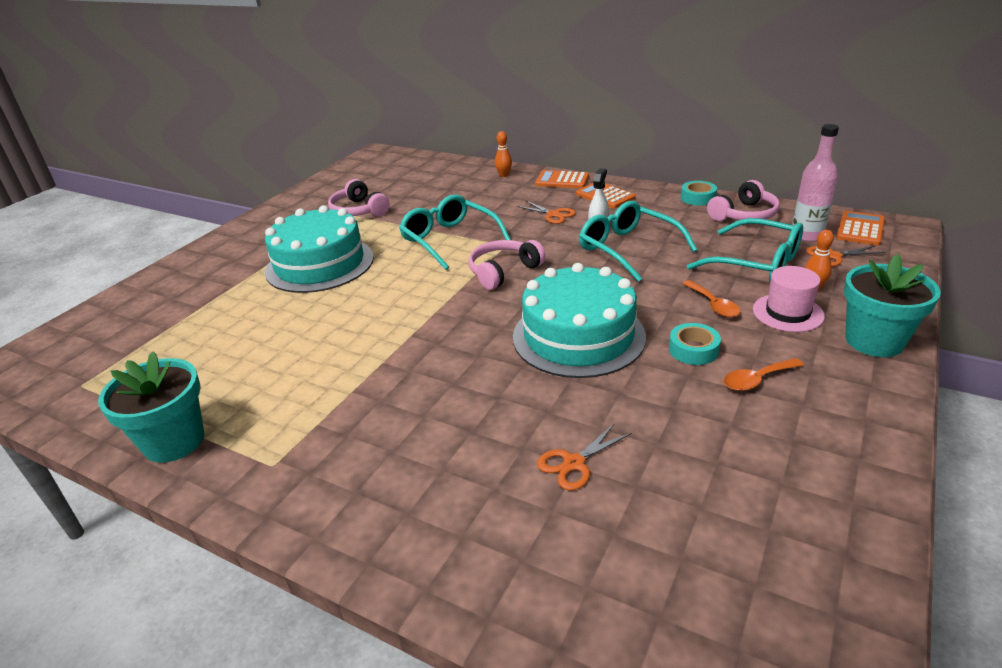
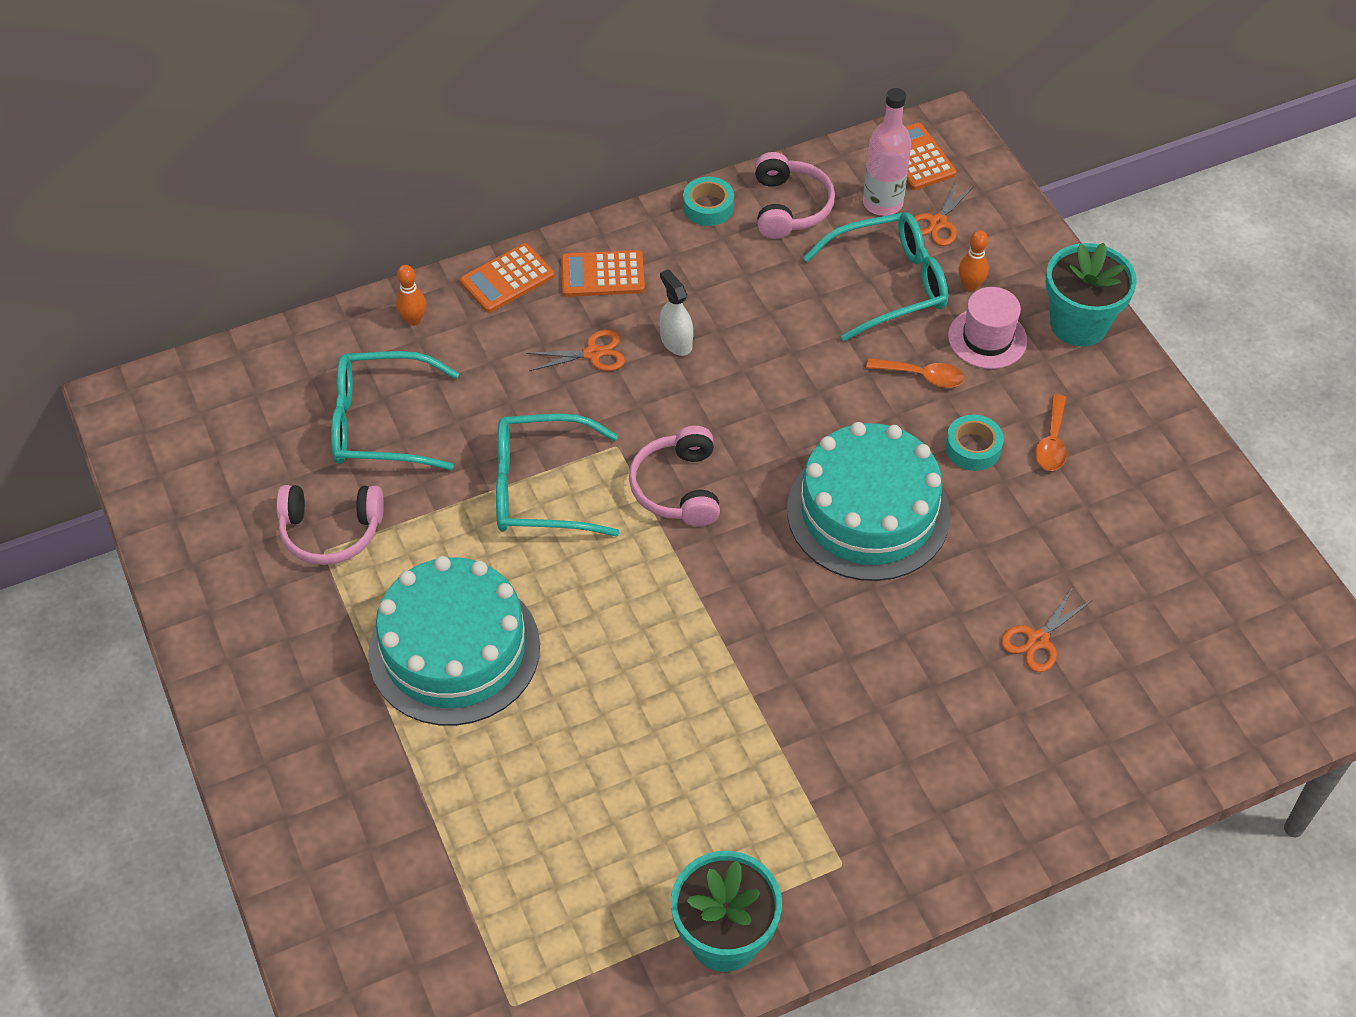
camera: 55 degrees left, 20 degrees up
(574, 463) = (1038, 640): orange scissors -> orange scissors turned 45 degrees clockwise
(628, 249) = (750, 353): turquoise glasses -> turquoise glasses (380, 423)

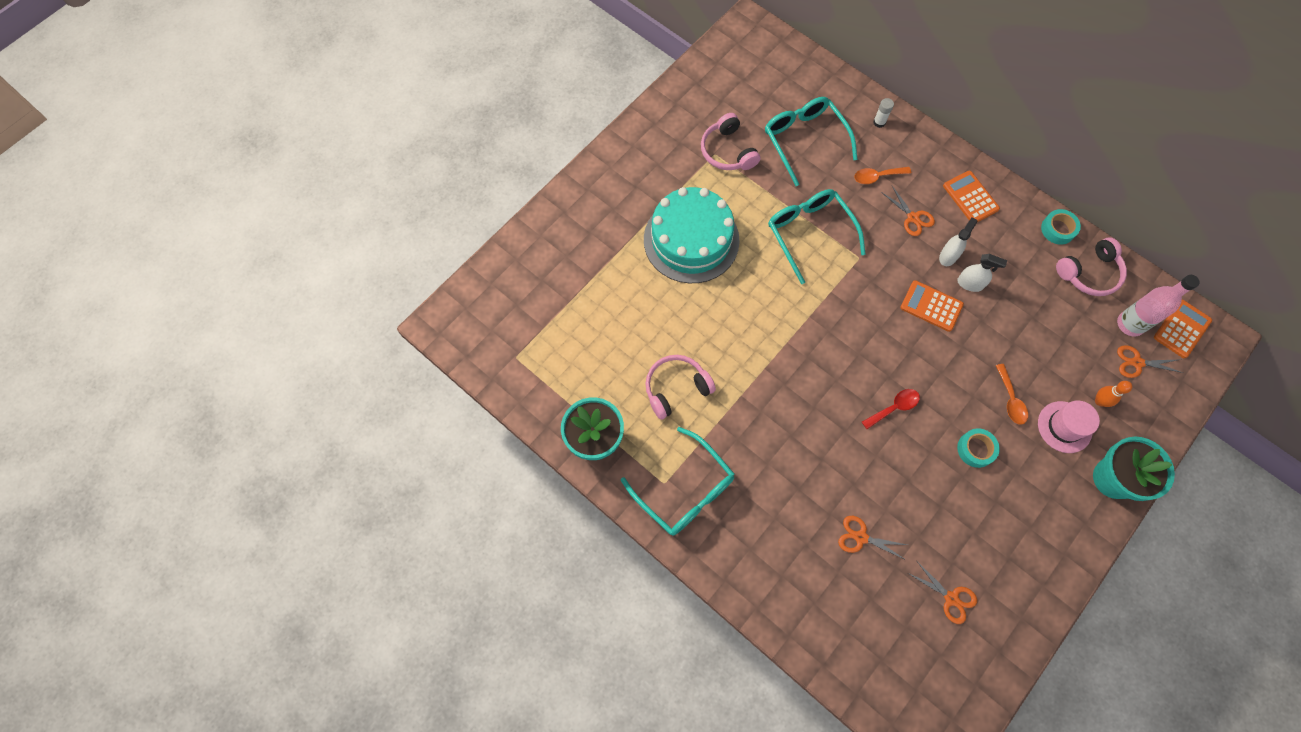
camera: 65 degrees right, 15 degrees up
(413, 320) = (879, 122): orange bowling pin -> white glue stick
(507, 279) = (936, 152): orange calculator -> orange calculator (931, 306)
(678, 487) = (850, 300): pink headphones -> pink headphones (676, 388)
(732, 338) = (970, 283): none -> white spray bottle
(868, 512) = (894, 407): turquoise cake -> red spoon
(889, 284) = (1068, 353): turquoise glasses -> turquoise glasses (685, 490)
(1052, 442) = (1009, 495): orange spoon -> orange spoon (877, 177)
(1164, 574) = (951, 598): none -> orange scissors

